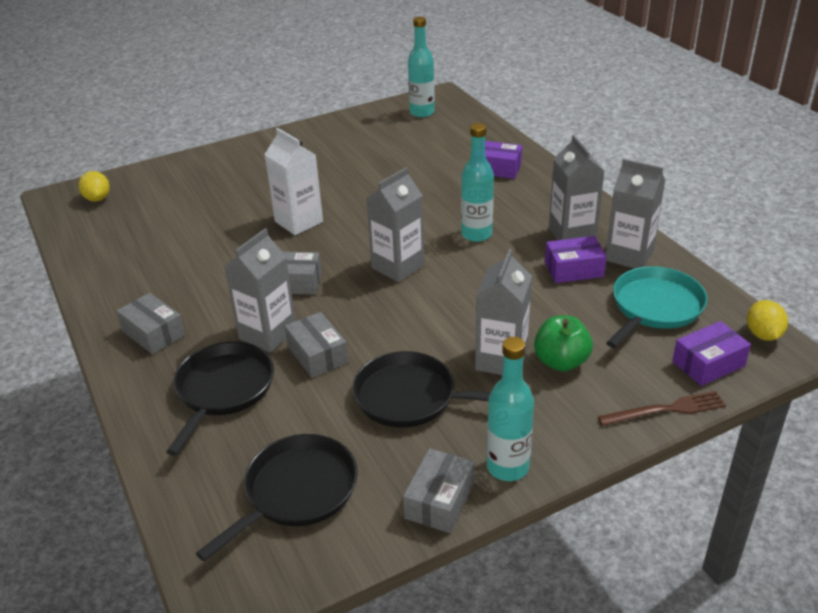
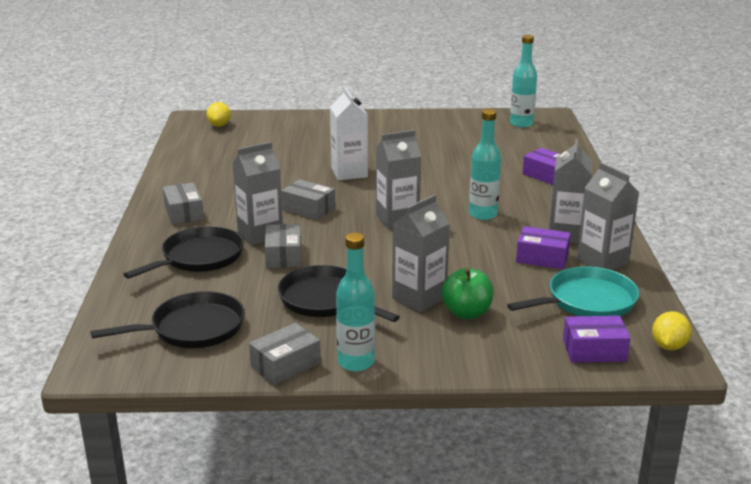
camera: 25 degrees right, 10 degrees down
(666, 409) = (523, 368): brown fork -> none

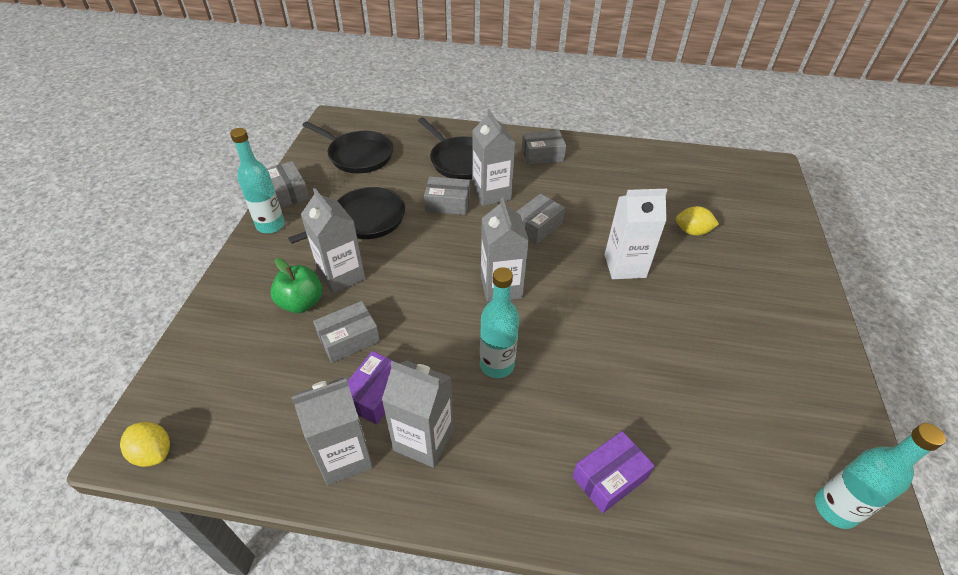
camera: 100 degrees right, 20 degrees up
(193, 328) = (358, 155): black pan -> black pan turned 45 degrees counterclockwise
(219, 125) = (755, 182): yellow lemon -> yellow lemon (692, 231)
(495, 279) = (349, 339): none -> grey box
(587, 301) = (271, 408): turquoise pan -> none
(594, 350) = (189, 382): purple box -> none

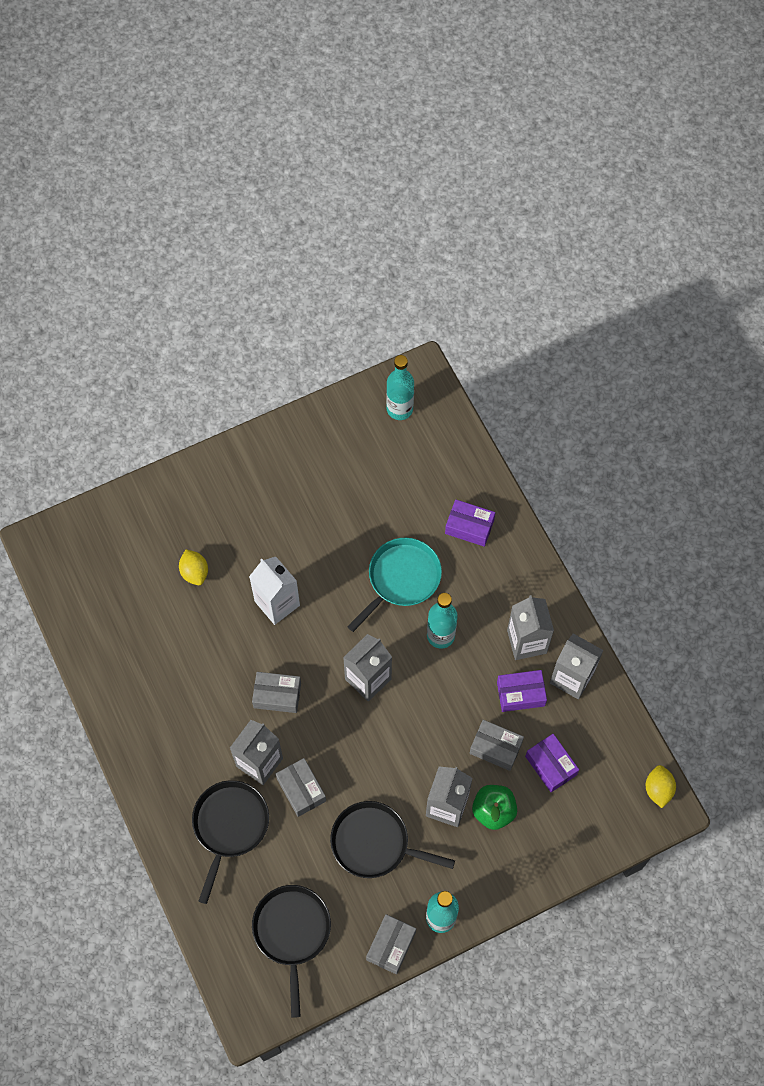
camera: 125 degrees left, 20 degrees up
(286, 371) = (551, 765): none -> purple box
(542, 155) = (165, 754): grey box -> none
(586, 370) = (401, 578): none -> turquoise pan

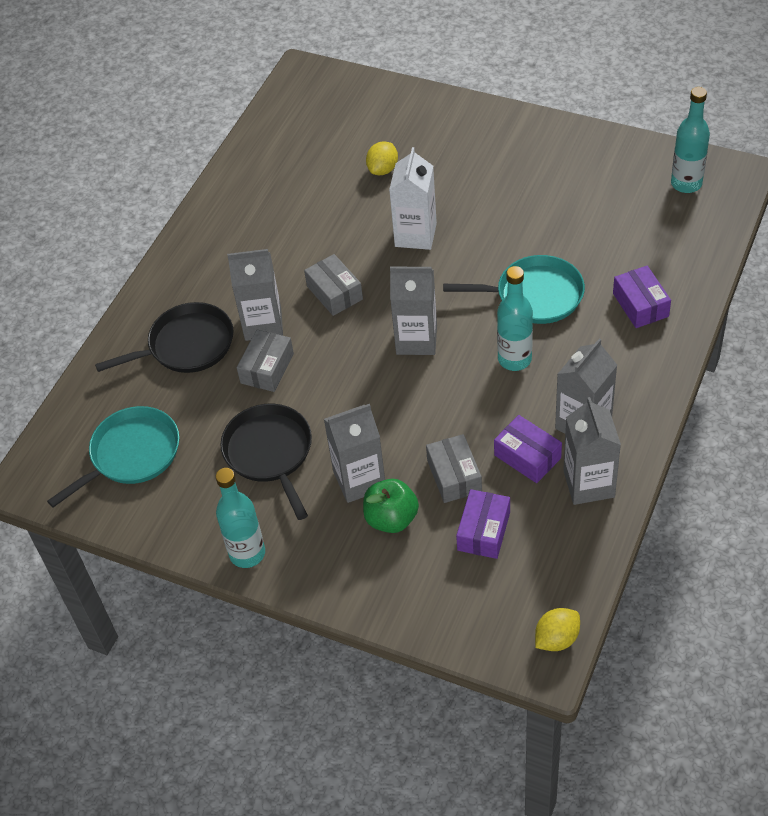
camera: 55 degrees right, 15 degrees down
(292, 932) = (132, 454): black pan -> turquoise pan
(391, 946) = (185, 535): grey box -> none

